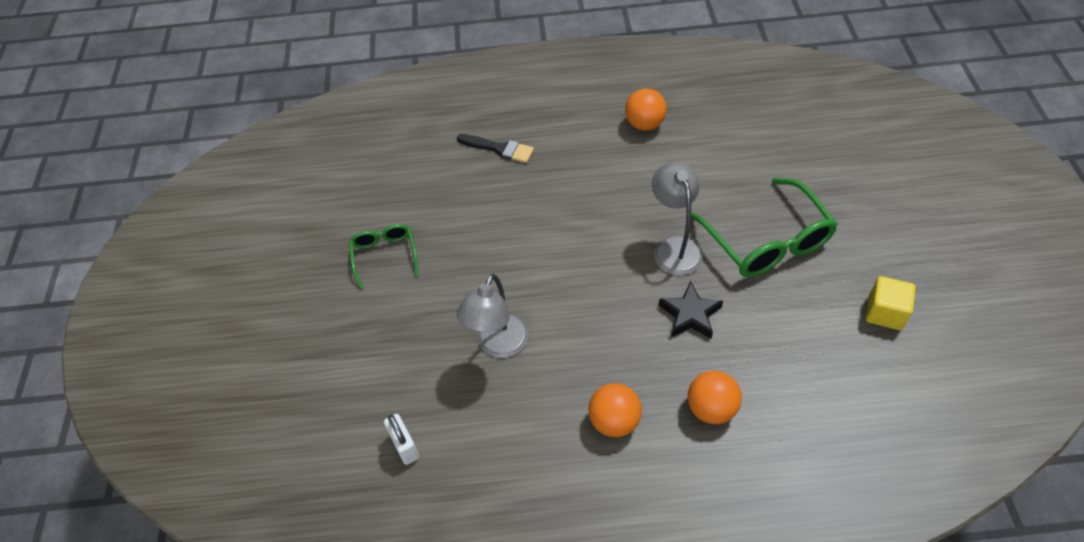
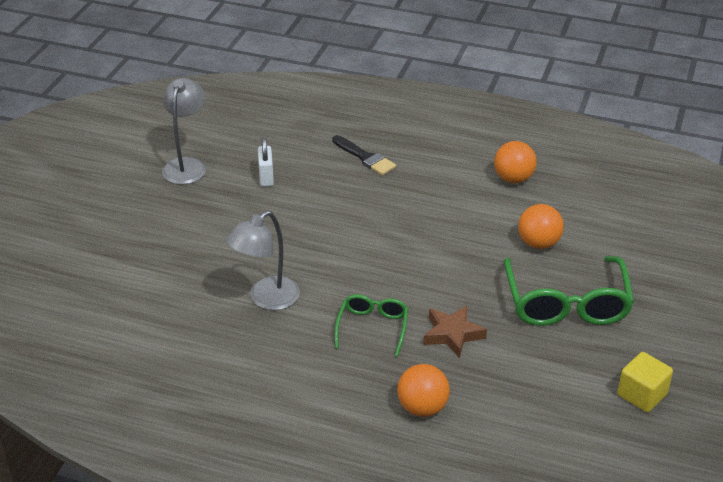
camera: 20 degrees right, 15 degrees down
(385, 256) = (213, 205): green glasses -> green glasses (372, 328)
(405, 446) = (142, 341): white padlock -> white padlock (266, 177)
(614, 421) = (329, 386): orange ball -> orange ball (538, 243)
(674, 247) = (474, 280): grey lamp -> grey lamp (186, 165)
(690, 315) = (452, 334): black star -> brown star

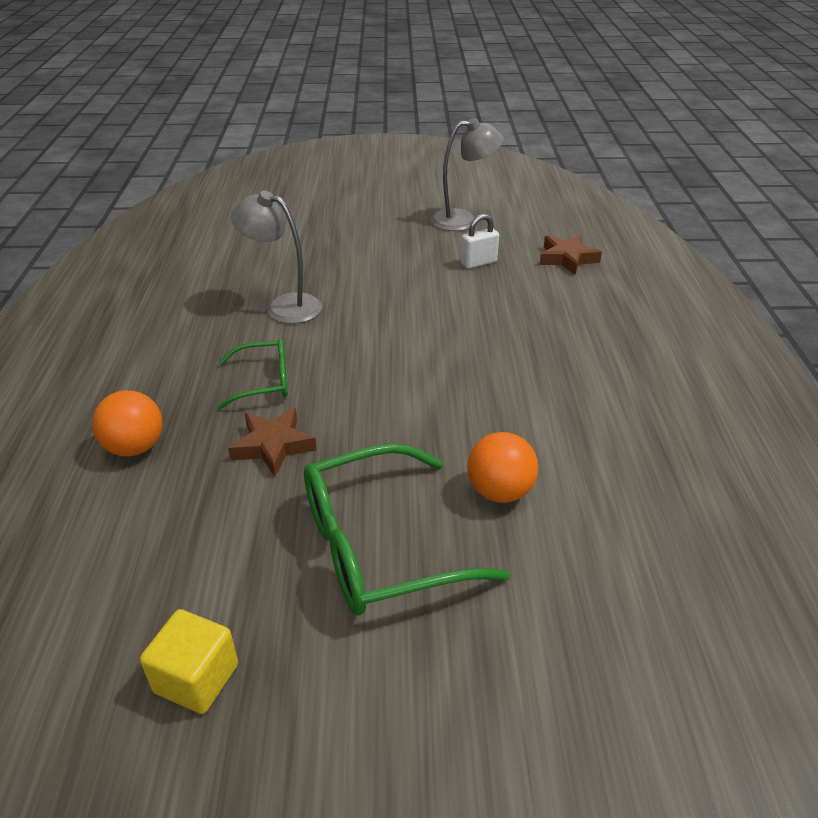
camera: 70 degrees right, 0 degrees up
(290, 133) = (567, 259): none -> brown star
(365, 157) = (567, 313): black brush -> none
(513, 179) = (629, 439): orange ball -> none

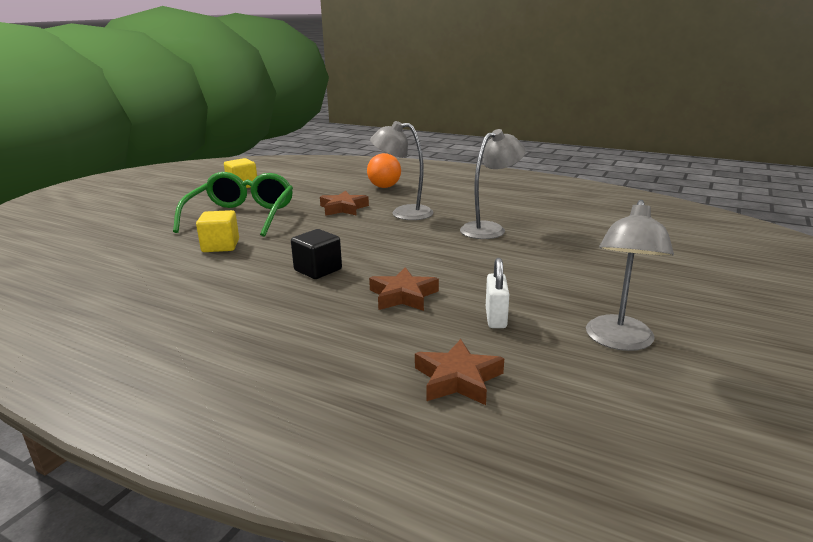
camera: 120 degrees right, 15 degrees down
(262, 382) = (403, 213): green glasses -> grey lamp
(485, 376) = (318, 270): none -> black cube
(486, 309) = (403, 296): none -> brown star
(499, 491) = (220, 246): orange ball -> yellow cube

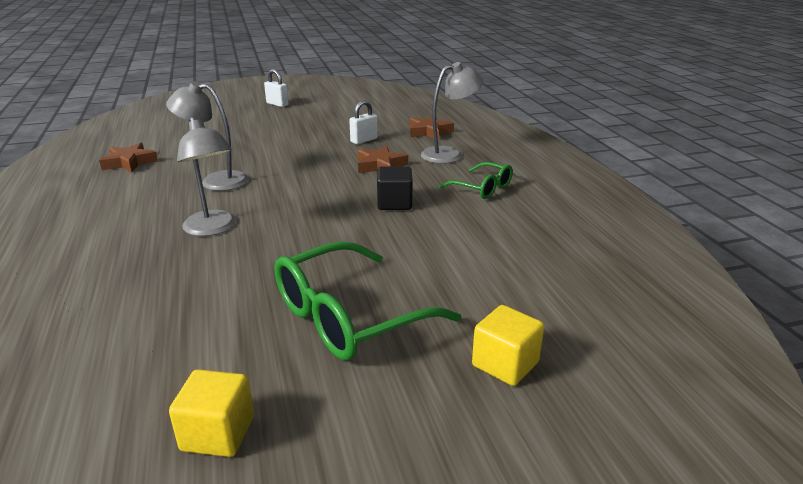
camera: 135 degrees left, 5 degrees up
(220, 246) = (432, 269): yellow cube -> yellow cube (505, 364)
(254, 318) = (481, 188): none -> green glasses
(343, 208) = (236, 267): brown star -> brown star (129, 162)
(384, 187) = (109, 285): orange ball -> none
(619, 341) = (343, 118): grey lamp -> grey lamp (449, 154)
(754, 319) = (277, 104): none -> white padlock

